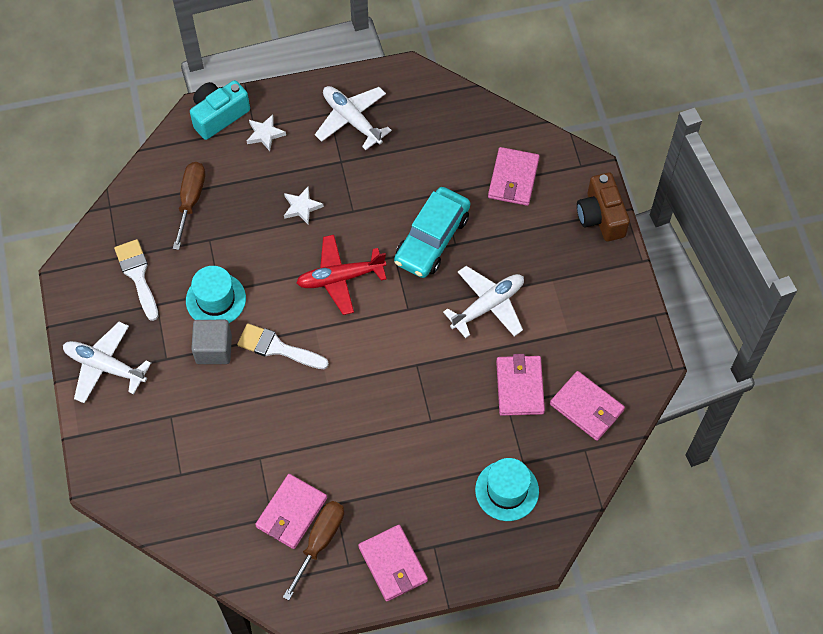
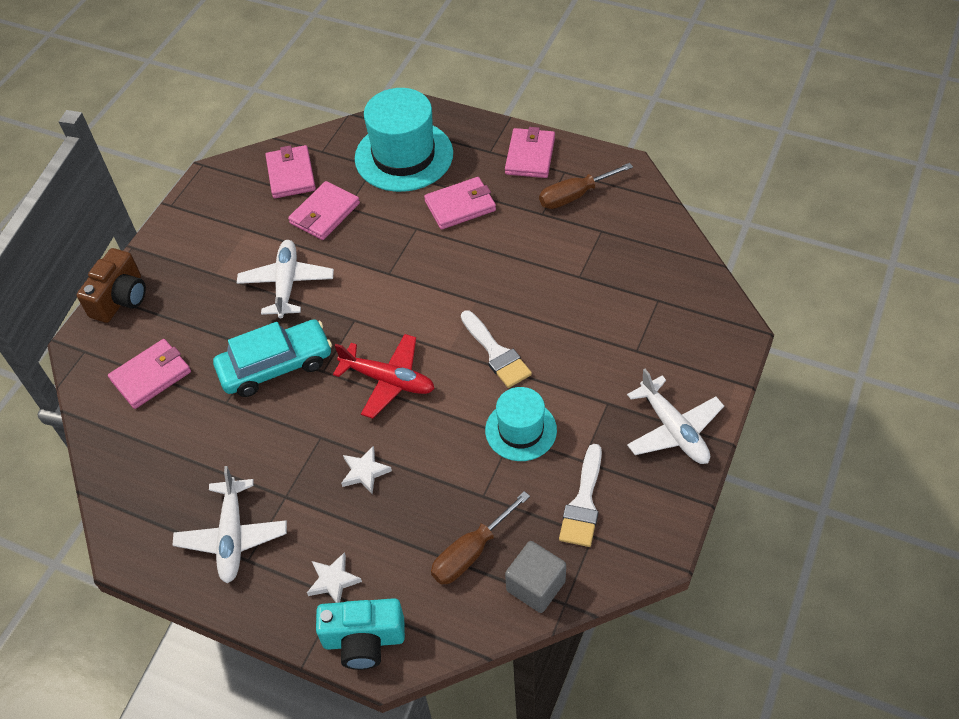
camera: 140 degrees left, 10 degrees down
(213, 349) = (556, 385): grey cube -> grey cube (535, 586)
(291, 513) = (582, 225): pink wallet -> pink wallet (460, 206)
(488, 305) = (287, 284): white plane -> white plane turned 90 degrees clockwise
(507, 490) = (404, 156): turquoise hat -> turquoise hat, size x1.68

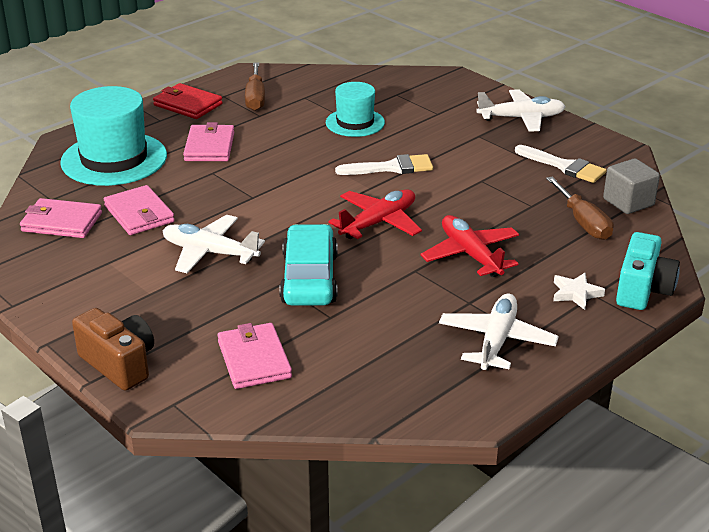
camera: 70 degrees left, 20 degrees down
(232, 536) = (496, 341): white plane -> white plane turned 90 degrees counterclockwise
(365, 472) = (470, 255): white star -> red plane
(521, 430) = (478, 175): turquoise hat -> turquoise hat (355, 123)
(530, 156) = (188, 104): pink wallet -> red wallet

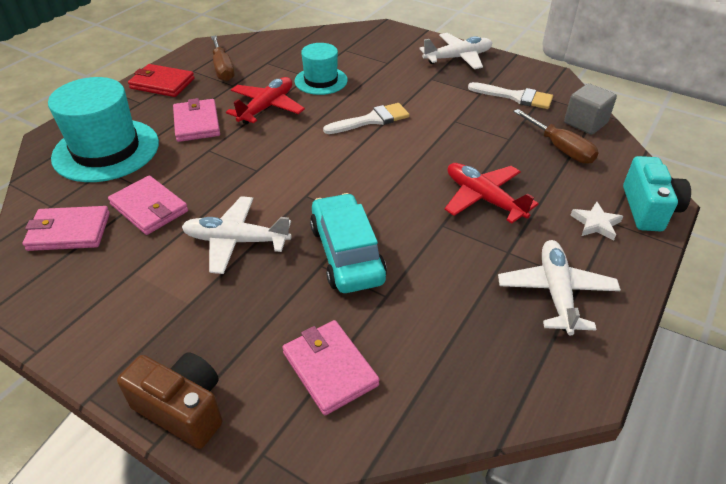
camera: 15 degrees left, 10 degrees up
(378, 222) = (385, 178): red plane -> red plane (267, 107)

